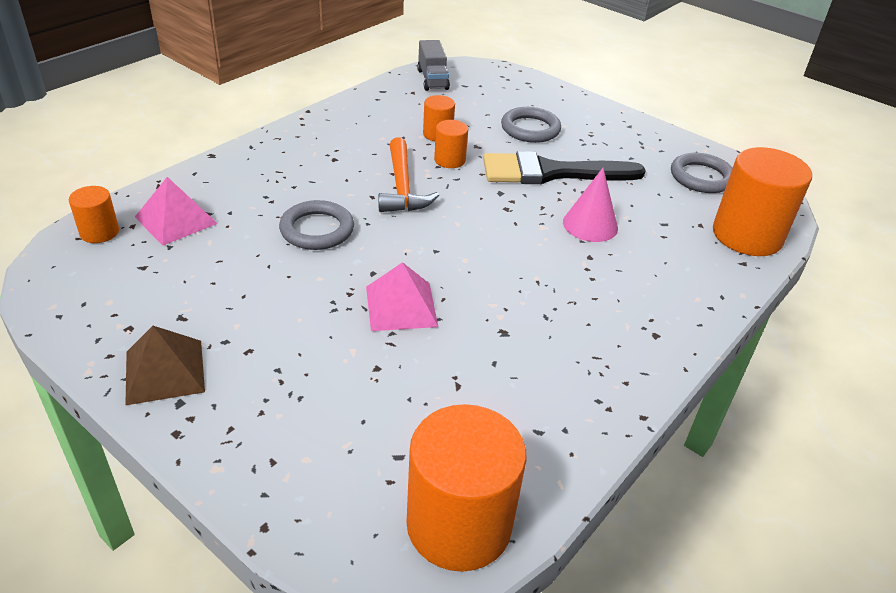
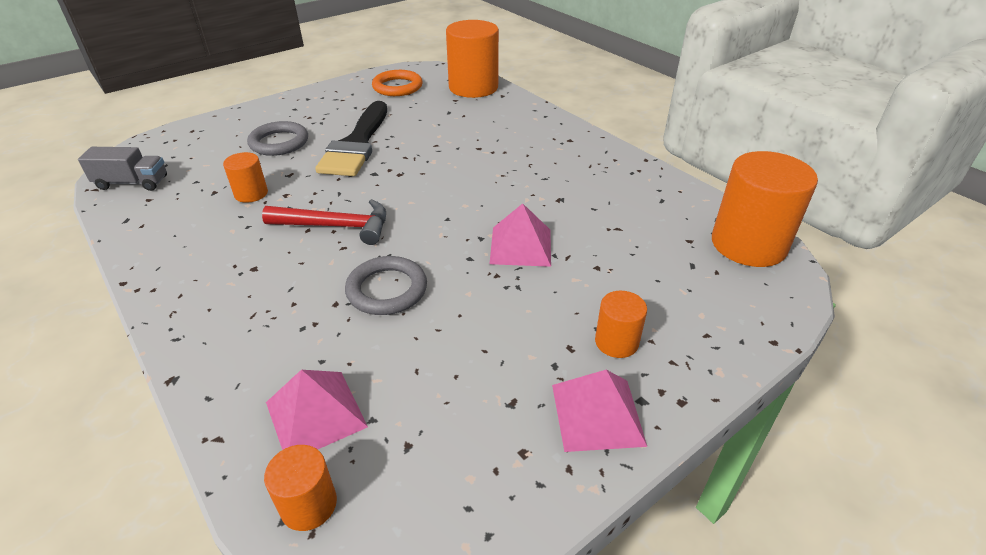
camera: 75 degrees left, 0 degrees up
(165, 371) = (597, 414): brown pyramid -> pink pyramid
(402, 187) = (336, 226): orange hammer -> red hammer
(449, 160) = (304, 192): orange cylinder -> orange cylinder (616, 342)
(590, 225) = (439, 140): pink cone -> none
(701, 177) = (397, 87): grey ring -> orange ring

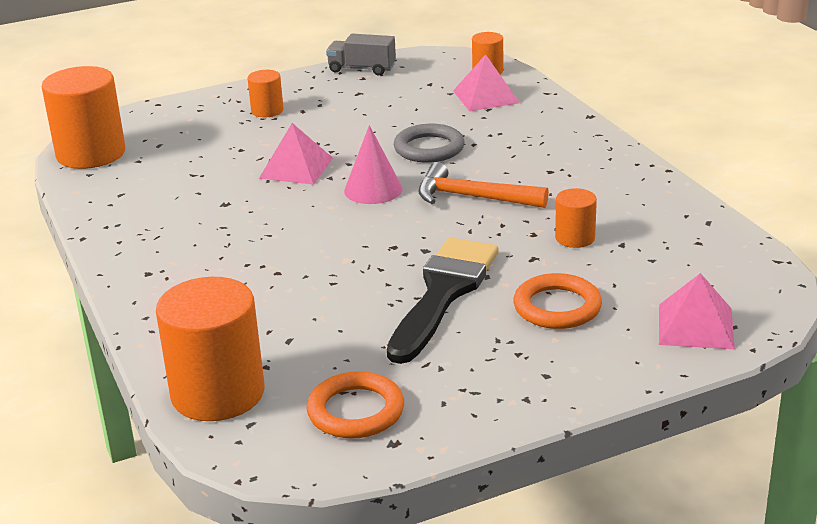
camera: 165 degrees left, 10 degrees down
(132, 183) = (734, 264): grey truck -> grey truck (362, 69)
(279, 142) = (557, 307): grey ring -> orange ring
(336, 226) = (473, 197): red hammer -> orange hammer
(432, 226) = (373, 190): none -> pink cone
(597, 414) = (308, 86): pink pyramid -> pink pyramid (695, 326)

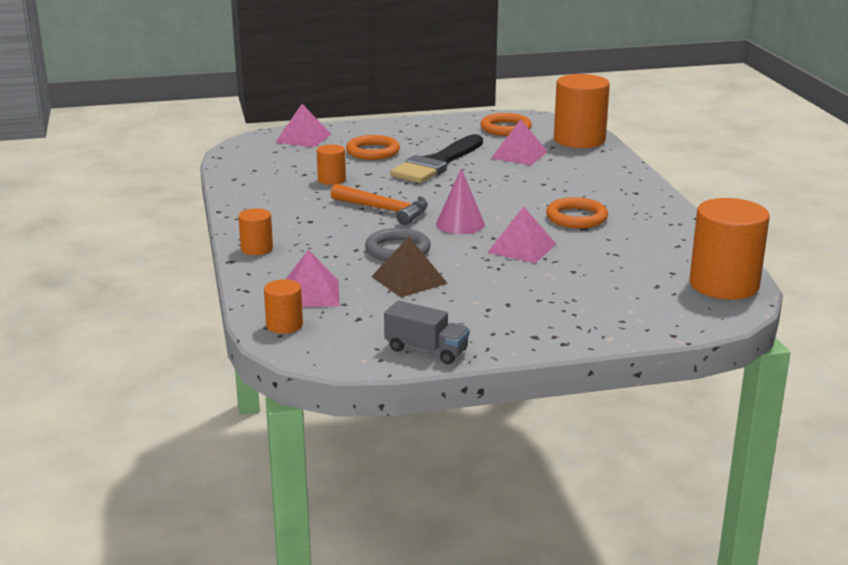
camera: 170 degrees left, 5 degrees down
(233, 217) = (576, 218): none -> orange ring
(267, 111) = (546, 308): orange cylinder -> orange cylinder (257, 249)
(320, 334) = (519, 155): none -> pink pyramid
(402, 120) = (409, 280): none -> brown pyramid

